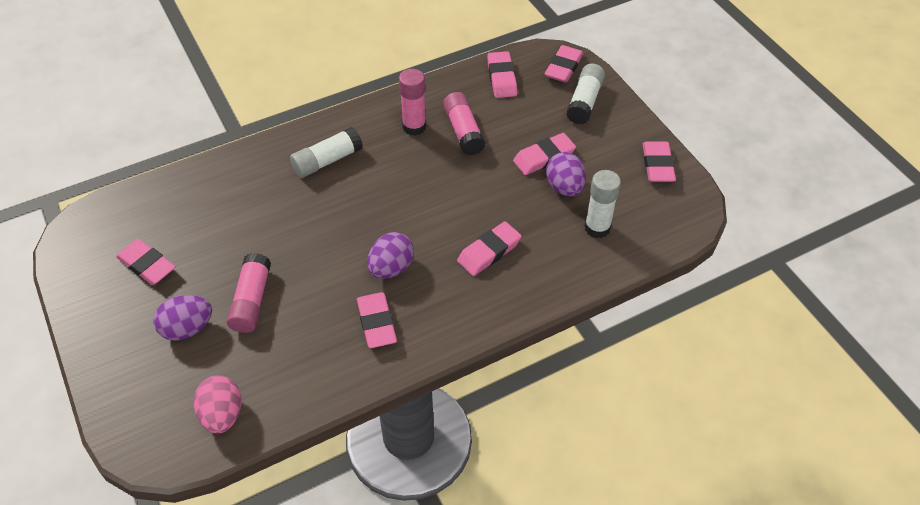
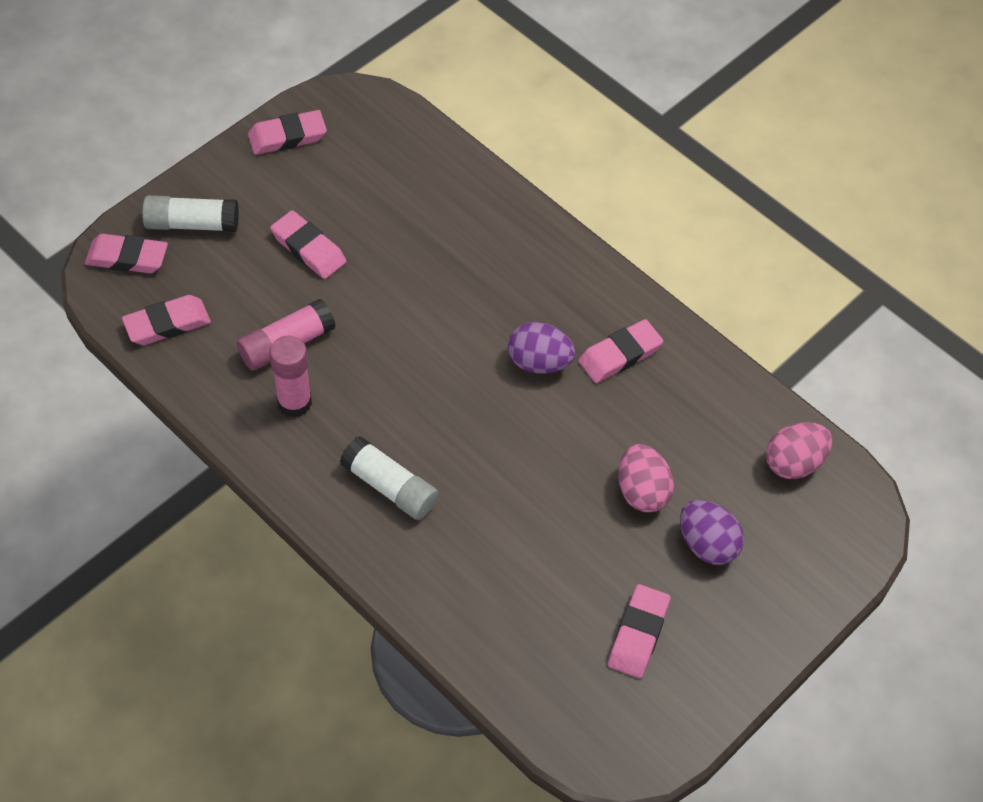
camera: 110 degrees left, 5 degrees up
(251, 301) = (642, 491): pink glue stick -> pink egg
(489, 252) = (479, 273): pink eraser -> none
(564, 187) = (353, 219): purple egg -> none
(597, 228) = (407, 179): white glue stick -> none

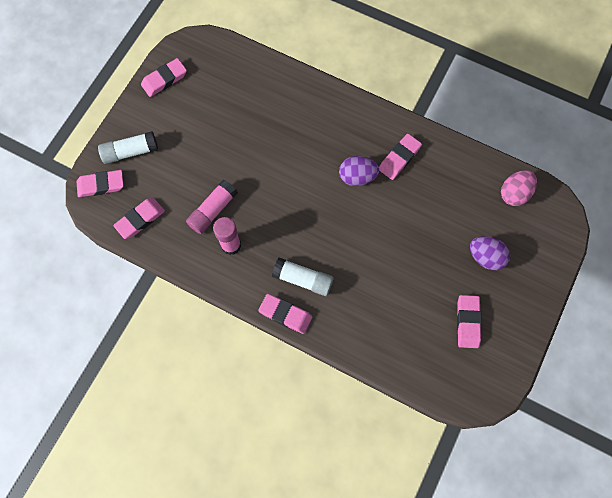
camera: 15 degrees left, 15 degrees up
(308, 249) = (203, 147): pink eraser -> pink eraser (285, 314)
(642, 491) = (440, 237): pink egg -> none

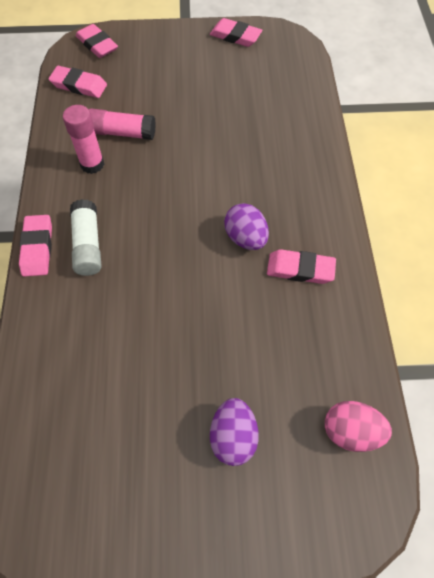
camera: 60 degrees right, 10 degrees down
(130, 152) = (144, 48): white glue stick -> none
(467, 322) = (126, 458): pink eraser -> none

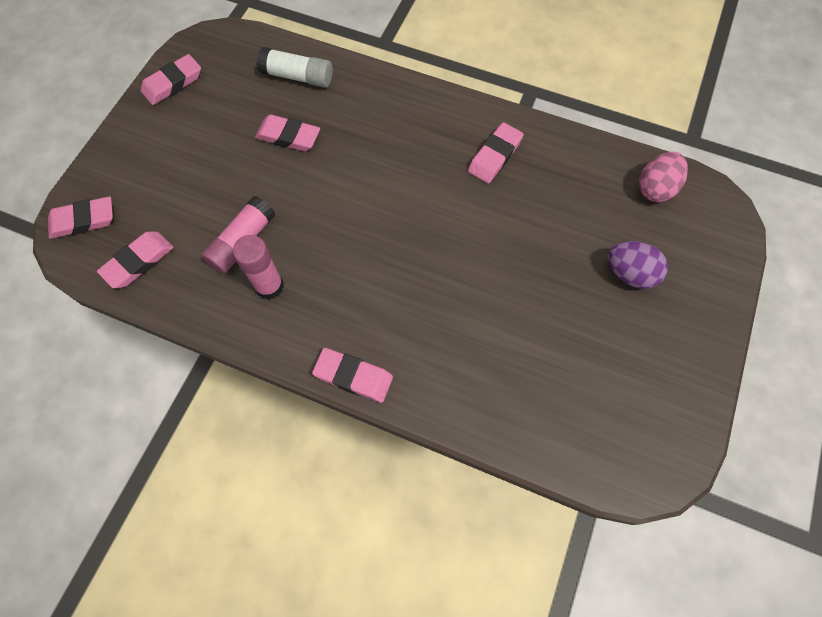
camera: 65 degrees left, 5 degrees up
(88, 245) = (375, 325): white glue stick -> white glue stick (298, 77)
(230, 119) = (288, 136): none -> pink eraser
(245, 238) = (440, 183): purple egg -> none

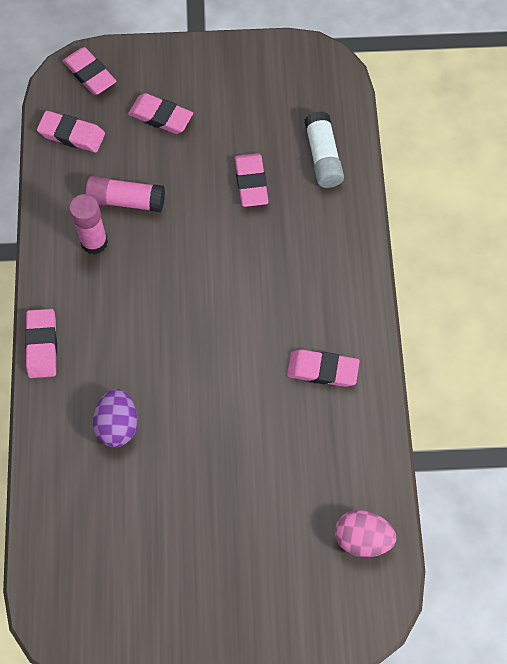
camera: 65 degrees right, 0 degrees up
(172, 83) = (259, 61): pink eraser -> pink eraser (161, 116)
(630, 273) = (248, 543): purple egg -> purple egg (117, 425)

